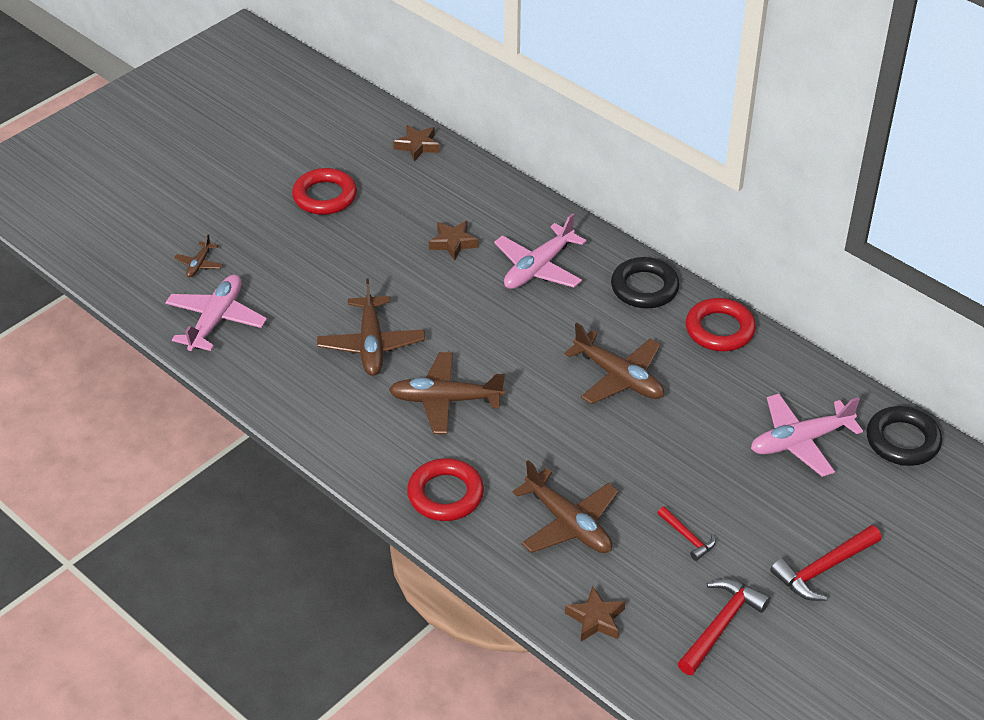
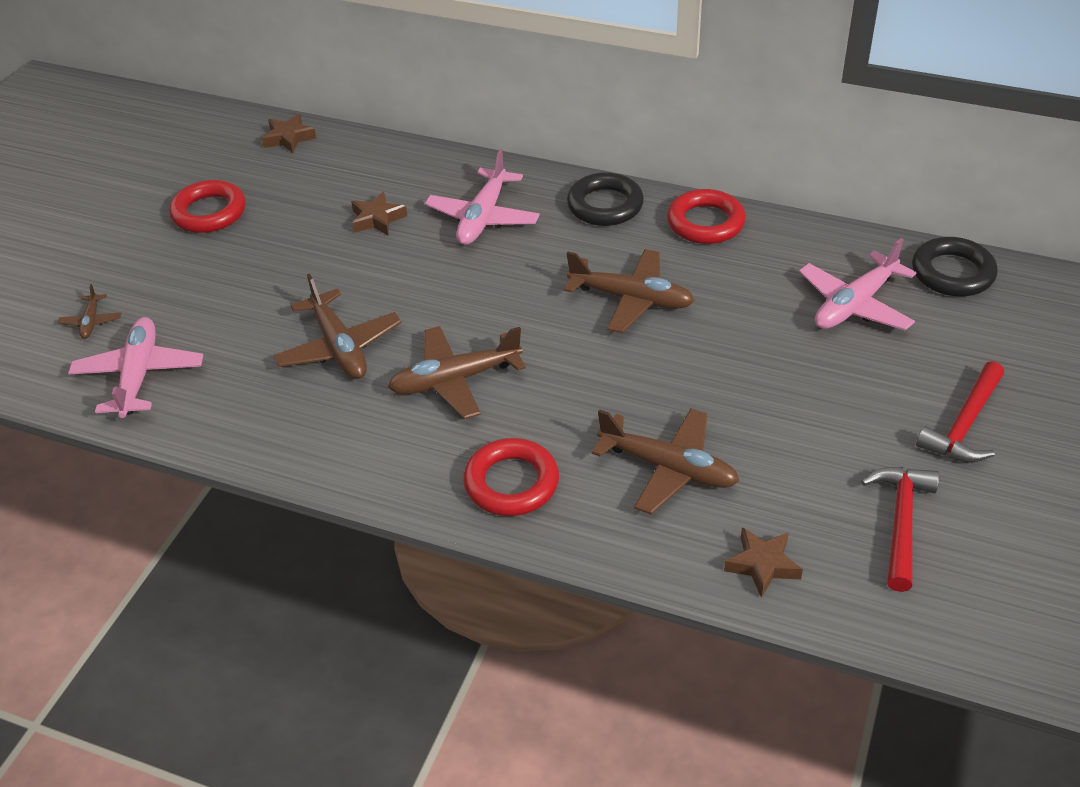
camera: 20 degrees left, 0 degrees up
(687, 537) = (805, 440): red hammer -> none

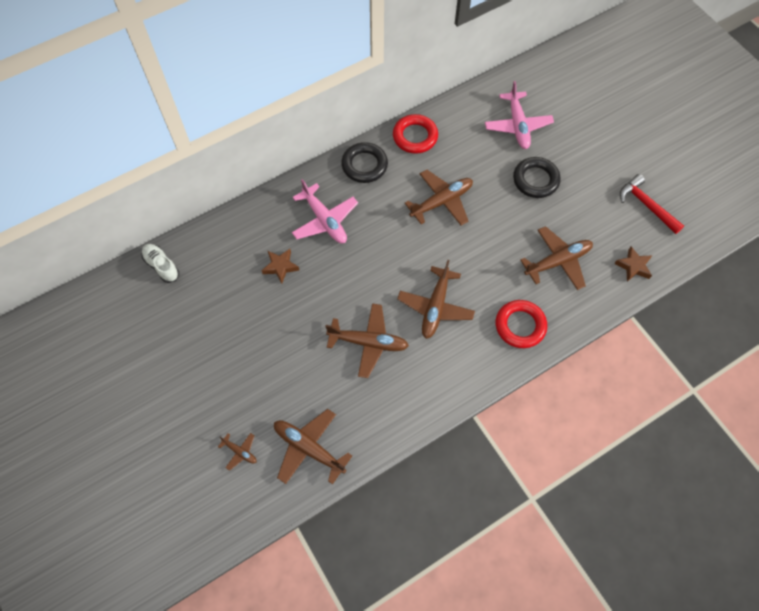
camera: 55 degrees left, 20 degrees up
(139, 375) = (308, 448): pink plane -> brown plane
(209, 212) = (194, 343): red ring -> none
(289, 138) = (162, 266): brown star -> white shoe
(952, 273) = (528, 79): black ring -> black ring (535, 180)
(964, 425) = (614, 145): red hammer -> none

